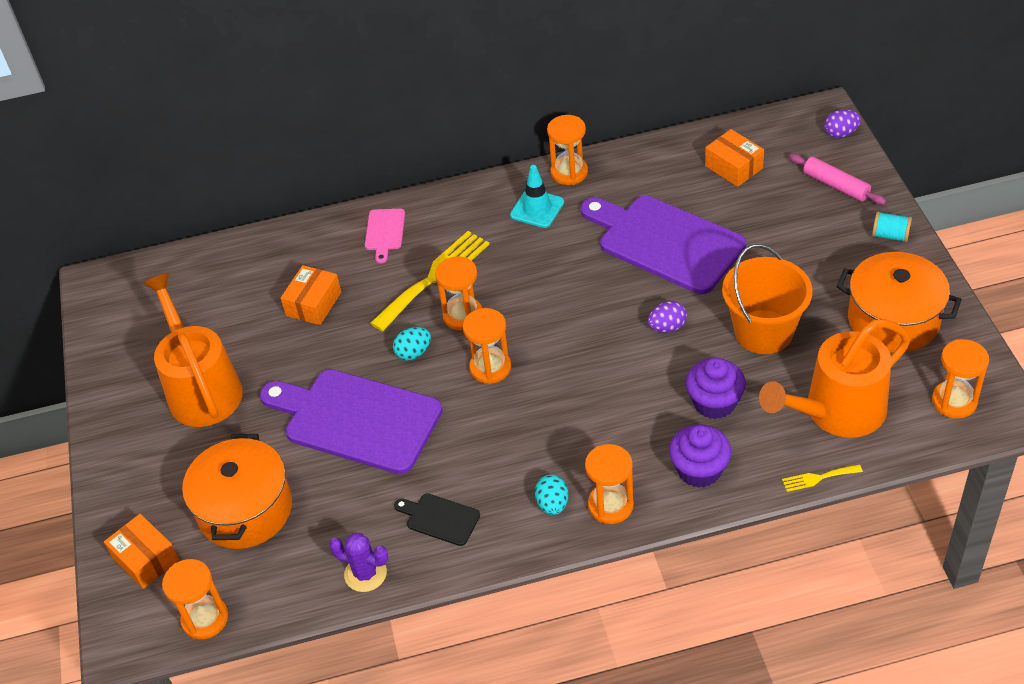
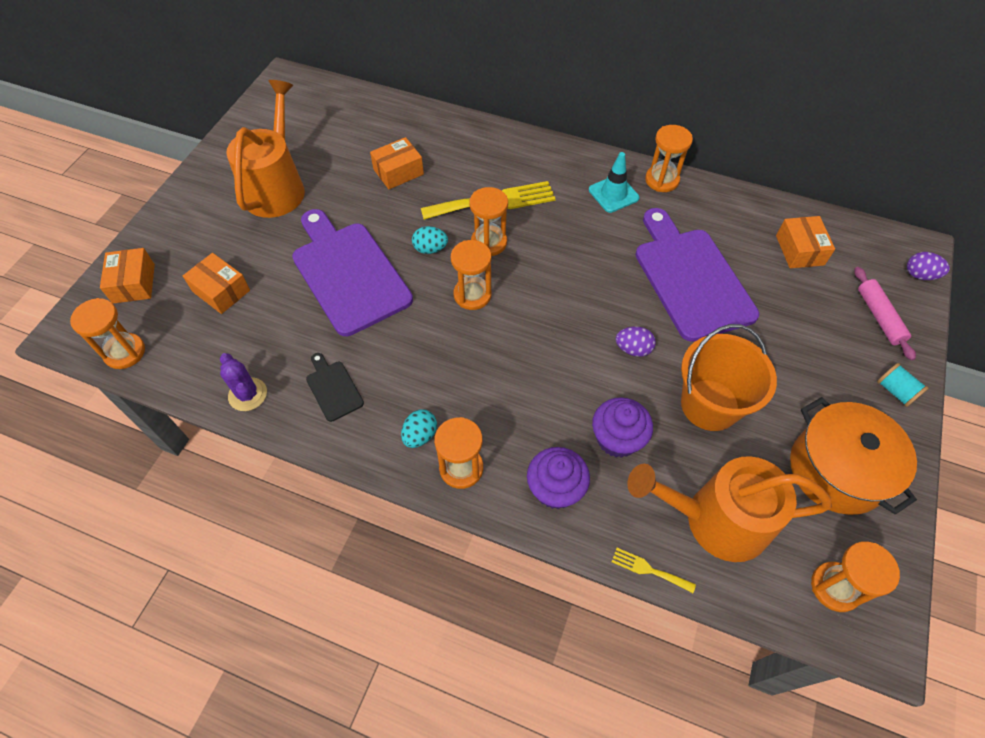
camera: 30 degrees right, 10 degrees up
(245, 510) = (221, 291): orange pot -> orange box
(384, 232) = (490, 149): pink cutting board -> none

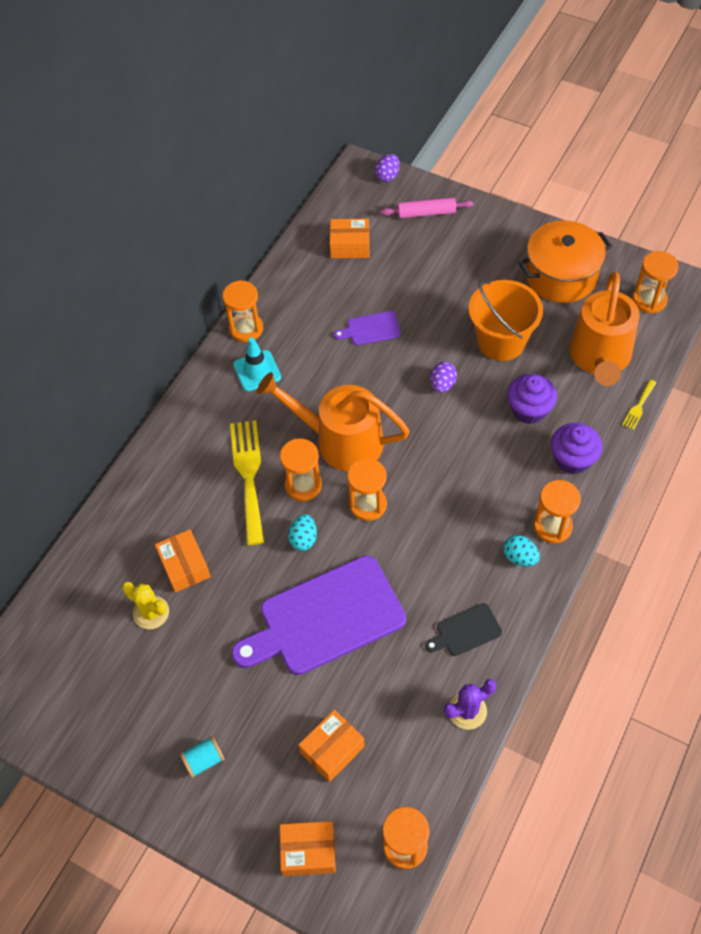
camera: 80 degrees left, 0 degrees up
(276, 187) = (183, 699): orange watering can -> orange watering can (341, 441)
(354, 157) = (151, 612): none -> yellow cactus
(691, 278) = (370, 329): purple cutting board -> purple cutting board, size x0.44
(895, 391) = (496, 223): turquoise spool -> turquoise spool (204, 760)

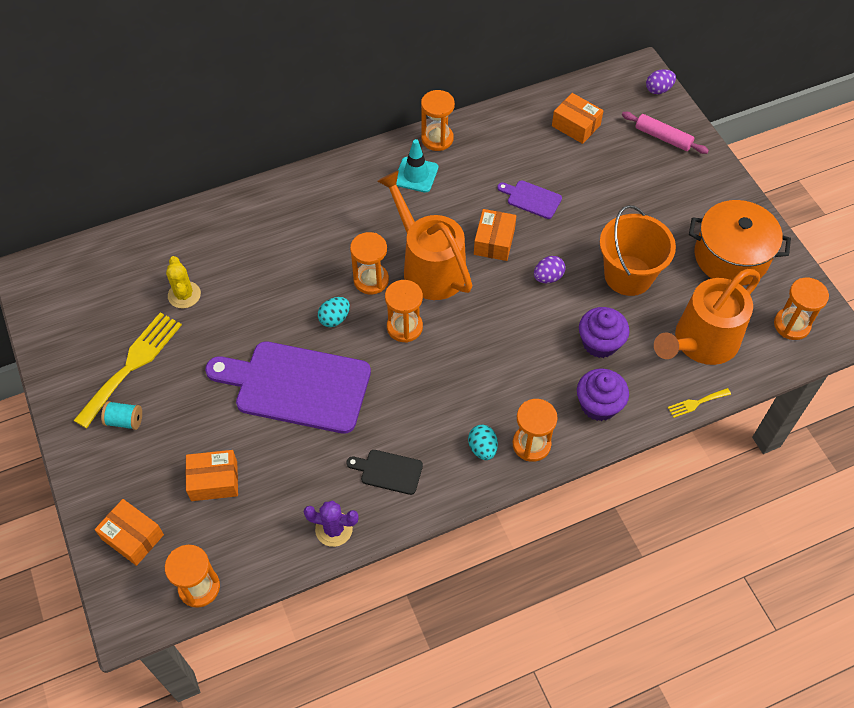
camera: 35 degrees right, 0 degrees up
(184, 566) = (235, 279): orange box -> orange box (494, 242)
(248, 475) = (339, 246): yellow fork -> yellow fork (132, 365)

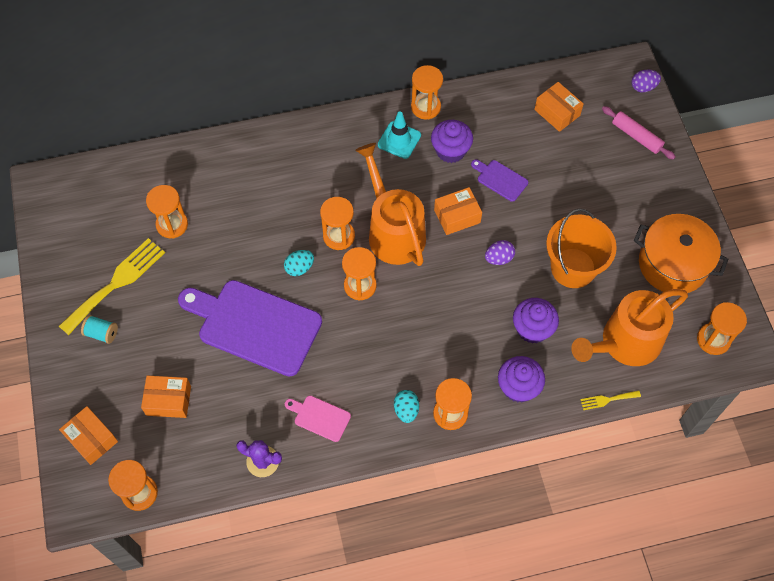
camera: 10 degrees right, 5 degrees up
(184, 295) = (172, 224): yellow cactus -> orange hourglass
(388, 471) = (319, 417): black cutting board -> pink cutting board
(473, 178) = (450, 150): none -> purple cupcake
(494, 242) = (457, 216): orange box -> orange box turned 45 degrees clockwise

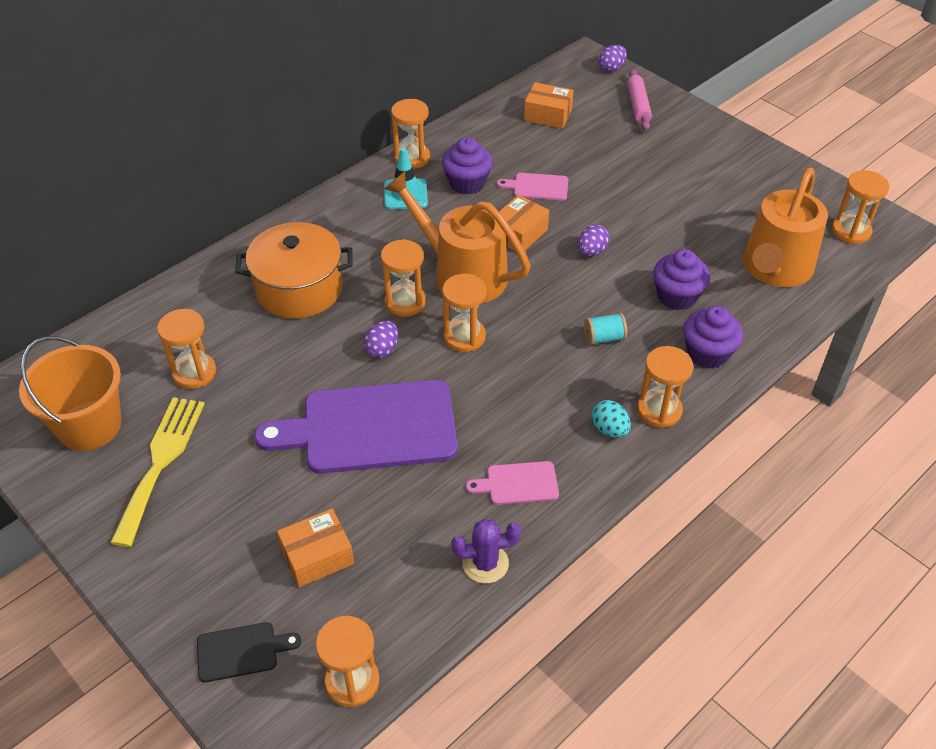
camera: 30 degrees left, 15 degrees down
(91, 439) = (241, 651): orange box -> black cutting board
(102, 333) = (176, 524): turquoise spool -> turquoise spool (604, 338)
(299, 268) = (382, 349): turquoise egg -> purple egg
(500, 179) = (537, 187): purple cutting board -> pink cutting board
(573, 268) = (671, 229): orange bucket -> orange bucket (89, 425)
(607, 400) = (802, 324): yellow fork -> none
(636, 136) = (638, 106): pink rolling pin -> pink rolling pin turned 75 degrees clockwise
(672, 264) = (760, 188): orange pot -> orange pot (299, 289)

